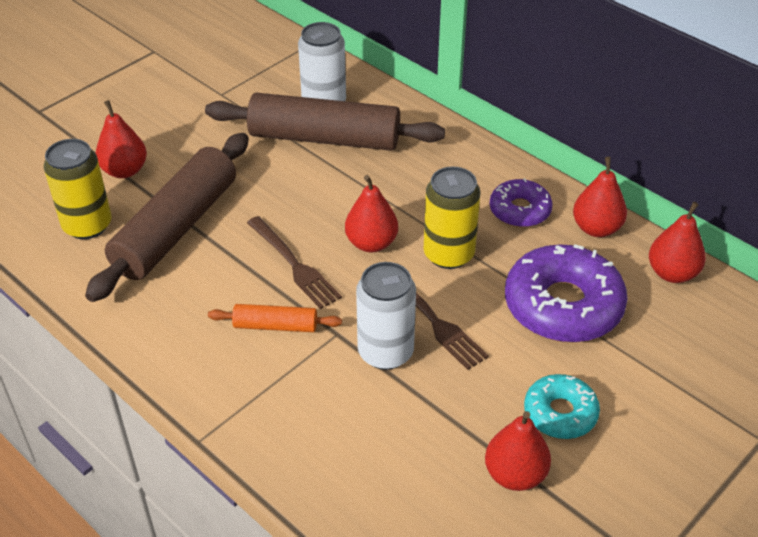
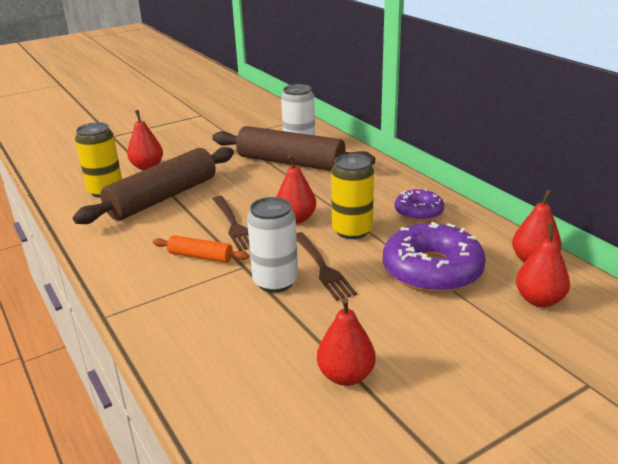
camera: 15 degrees right, 15 degrees down
(560, 413) = (403, 339): turquoise donut -> none
(596, 228) = (477, 228): red pear -> red pear (539, 300)

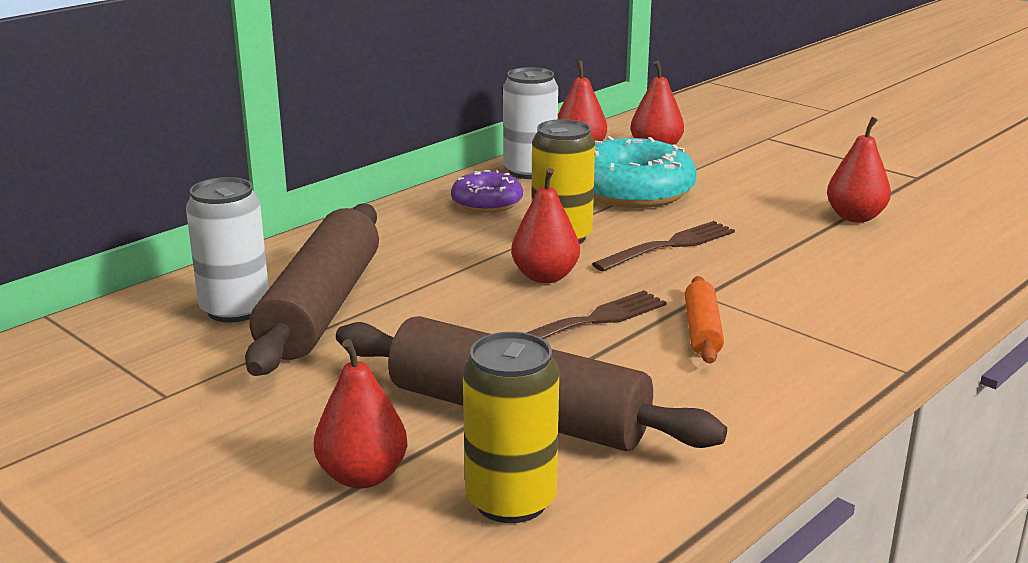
camera: 105 degrees left, 5 degrees down
(275, 281) = (724, 269): white can -> white can (530, 171)
(432, 270) = (632, 191): purple donut -> turquoise donut

